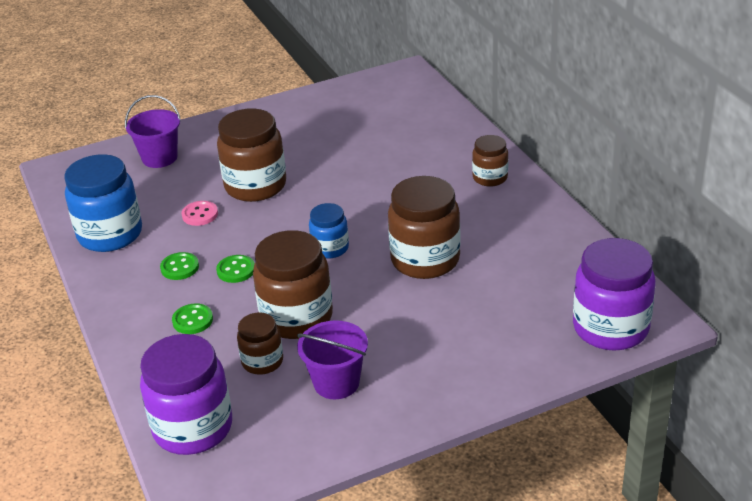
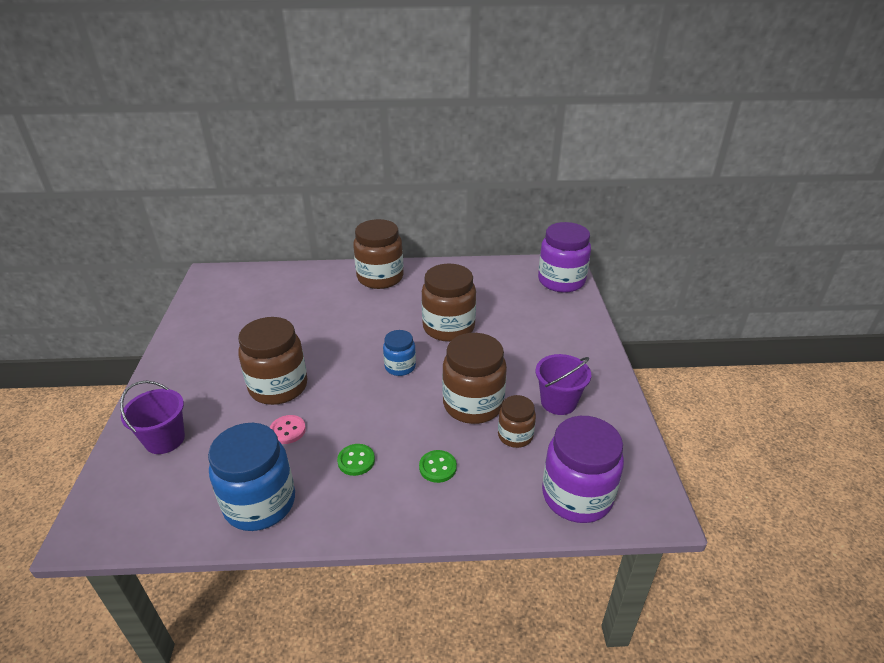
camera: 70 degrees left, 0 degrees up
(236, 270) = (388, 425): green button -> none
(490, 178) = (380, 278): brown jar -> brown jar, size x1.81

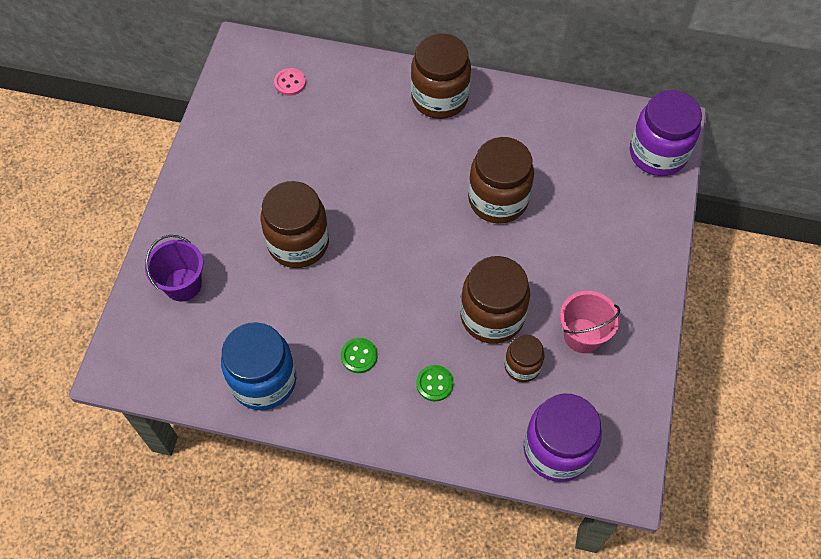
camera: 15 degrees right, 25 degrees up
(287, 430) = (300, 303): pink button -> pink button (290, 83)
(400, 367) = (429, 246): blue jar -> none
(558, 402) = (582, 335): purple bucket -> pink bucket

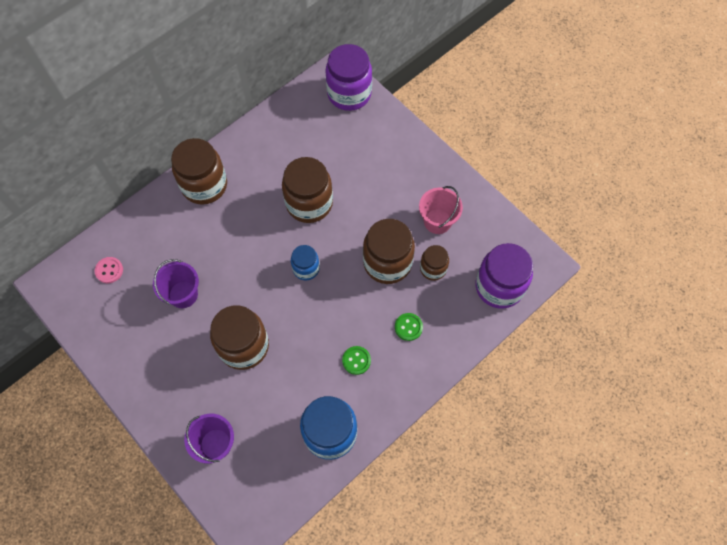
camera: 55 degrees left, 5 degrees up
(312, 157) = (183, 294): none -> purple bucket
(423, 244) = (306, 268): none -> blue jar

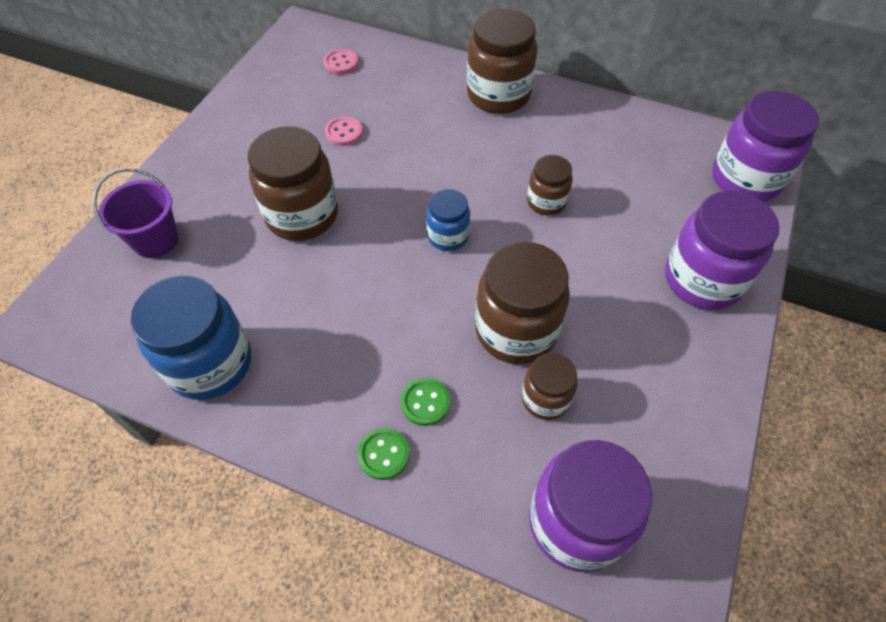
camera: 65 degrees right, 10 degrees down
(183, 294) = (344, 132): purple bucket -> pink button
(309, 203) = (546, 202): brown jar -> brown jar, size x0.55
(356, 360) = (337, 352): green button -> green button (384, 454)
(402, 156) = (702, 280): none -> purple jar
(437, 221) = (631, 372): pink bucket -> none

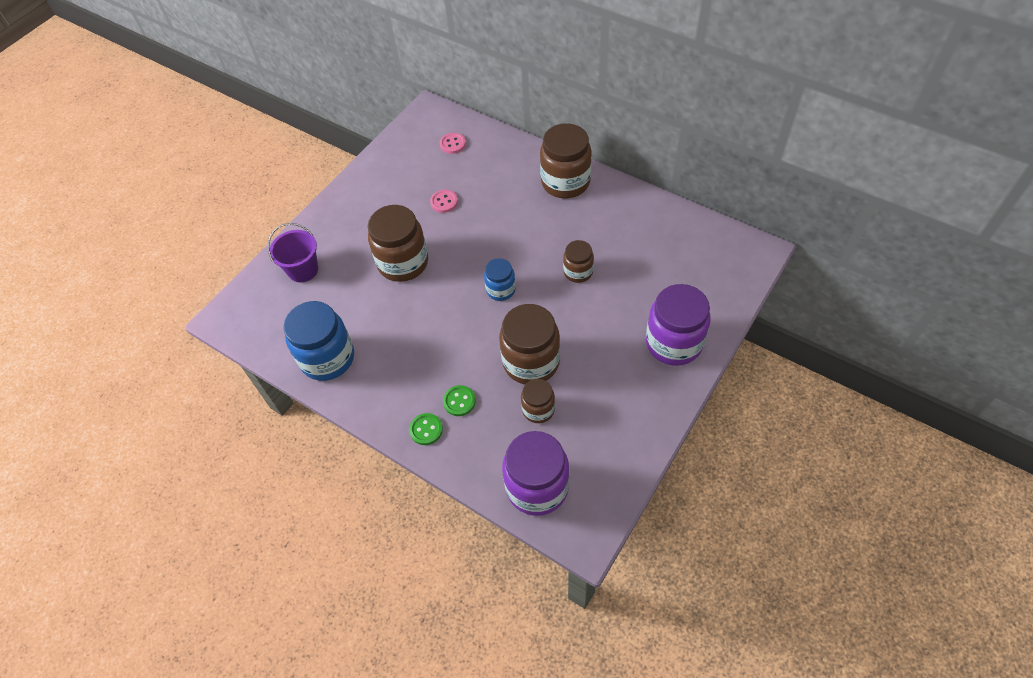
camera: 15 degrees right, 0 degrees up
(745, 179) = (734, 271): purple jar -> none

